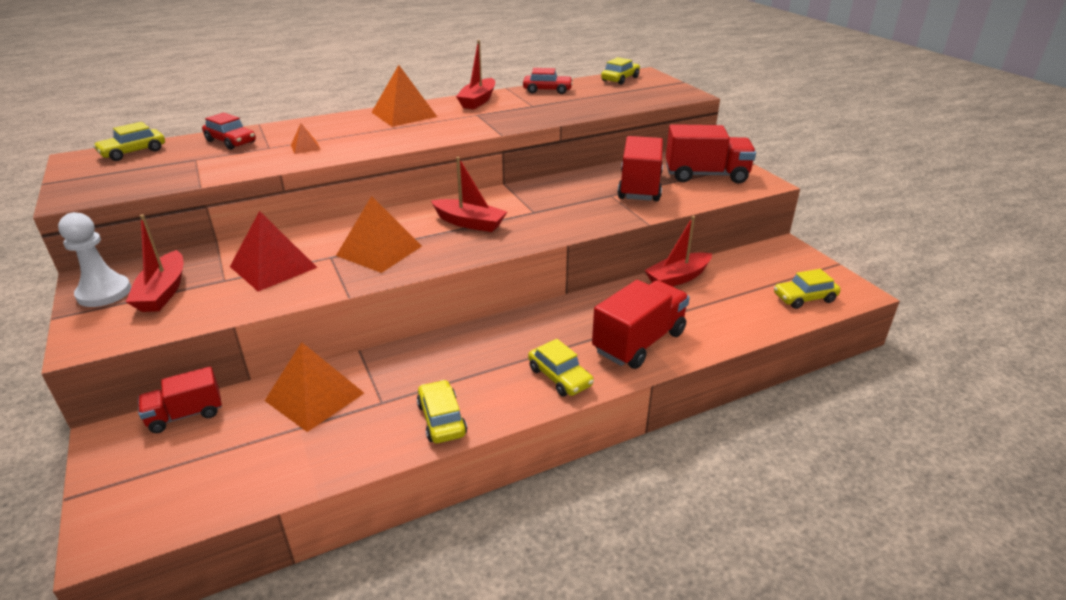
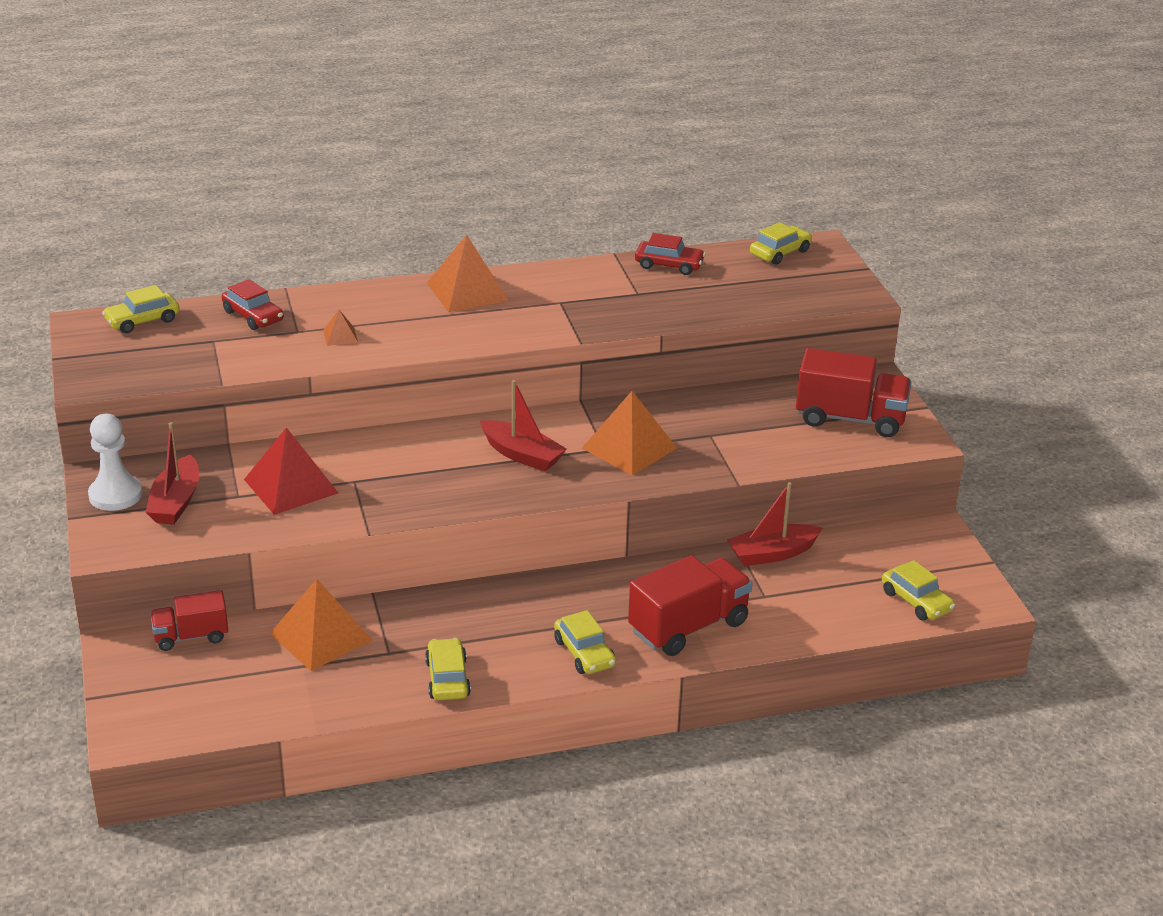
camera: 10 degrees right, 0 degrees up
(379, 250) = (409, 480): orange pyramid -> orange pyramid (629, 448)
(478, 101) = (569, 276): red boat -> none
(639, 187) = (752, 427): red truck -> none
(804, 298) = (916, 601): yellow car -> yellow car turned 120 degrees counterclockwise

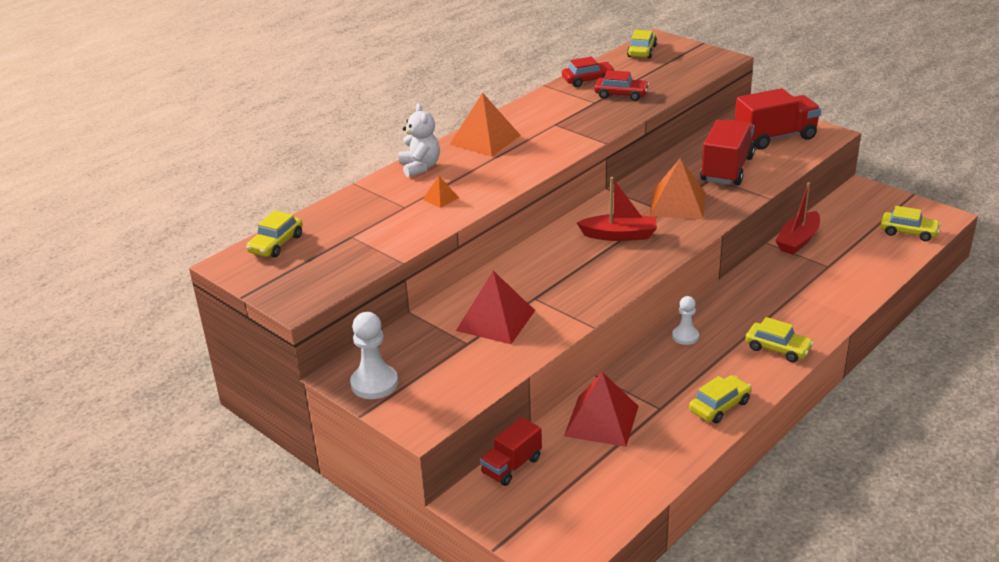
camera: 30 degrees left, 0 degrees up
(176, 502) = (427, 368): red boat -> none
(253, 316) = (357, 209): red car -> red car (621, 94)
(321, 637) = (601, 421): orange pyramid -> red pyramid
(366, 296) = (420, 167): none -> white teddy bear
(447, 678) = (719, 406): yellow car -> yellow car turned 90 degrees clockwise
(509, 597) = (685, 336): none -> white pawn
(688, 627) = (813, 304): red truck -> red truck (727, 169)

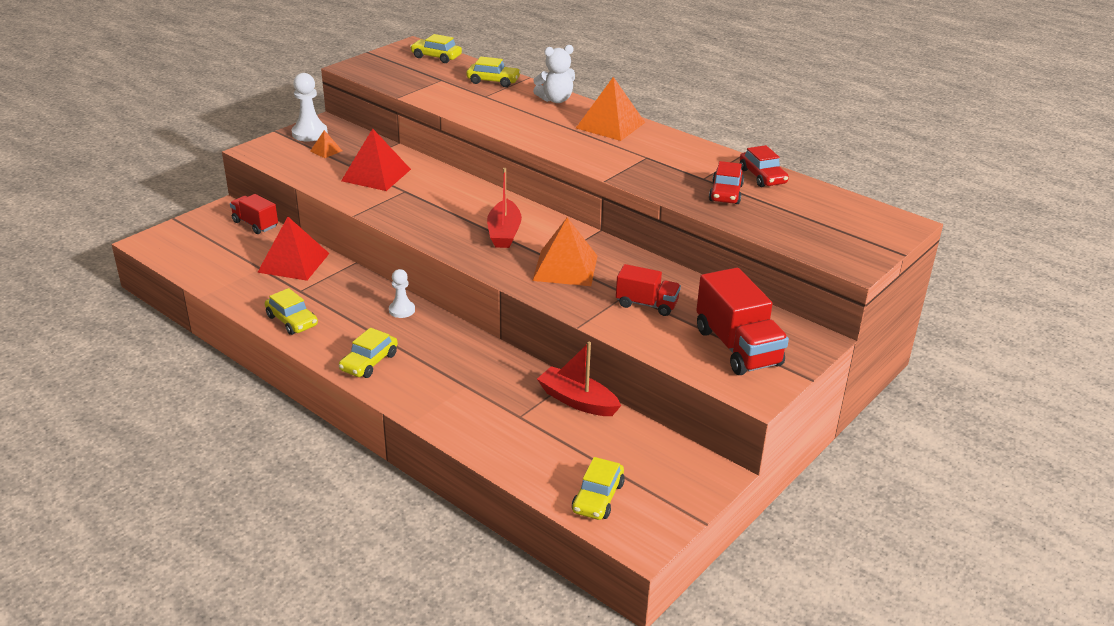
camera: 85 degrees right, 0 degrees up
(440, 198) = (497, 108): orange pyramid -> orange pyramid (326, 151)
(642, 51) = (859, 211): yellow car -> yellow car (493, 81)
(727, 169) = (646, 304): red truck -> red truck, size x0.60

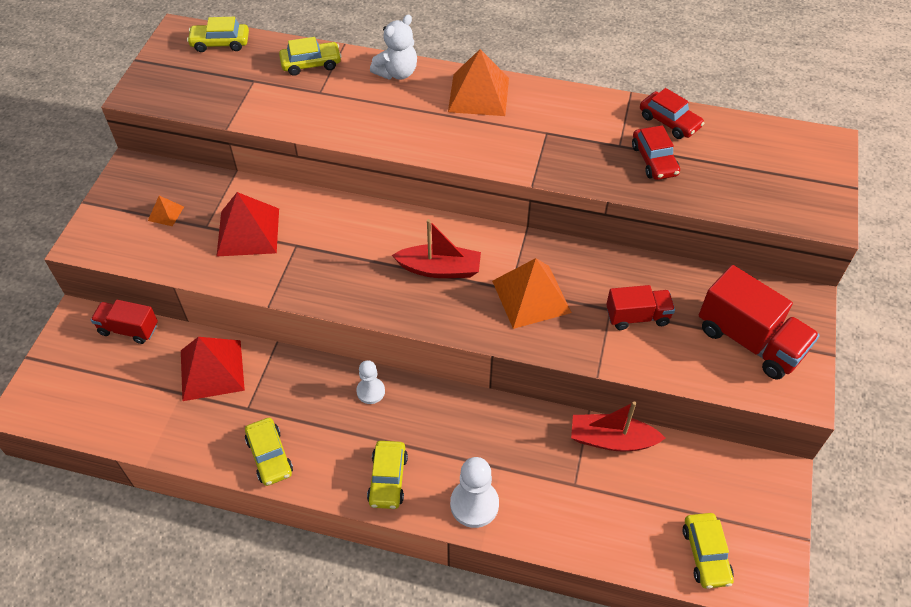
camera: 25 degrees left, 20 degrees up
(292, 321) = (270, 456): yellow car -> yellow car turned 45 degrees clockwise
(309, 133) = (127, 192): white pawn -> white pawn (474, 504)
(504, 233) = (439, 269): red boat -> red boat turned 60 degrees counterclockwise

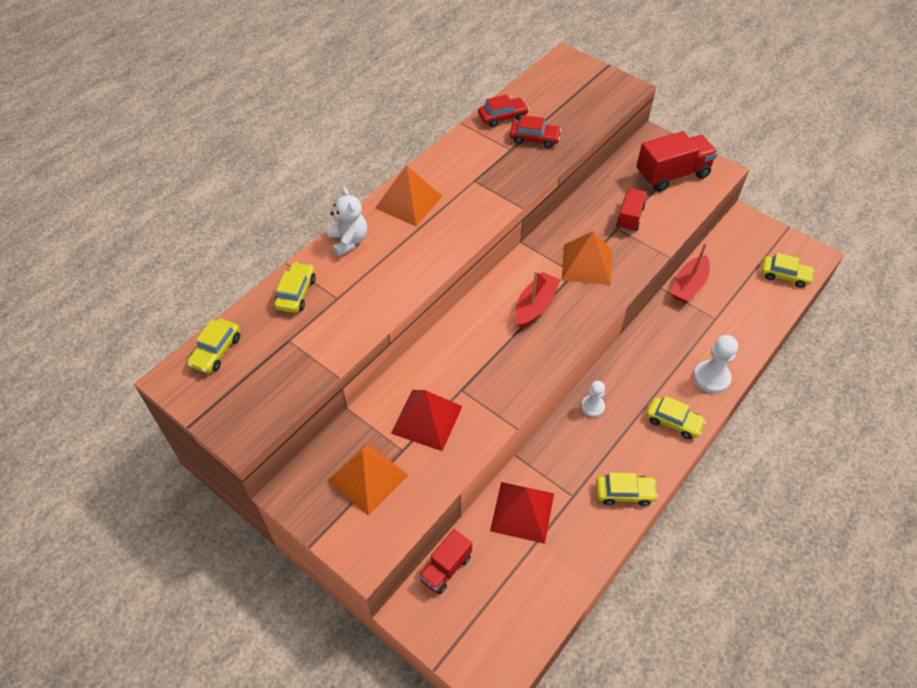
camera: 65 degrees left, 0 degrees up
(166, 213) = (367, 478): orange pyramid -> orange pyramid, size x2.14

